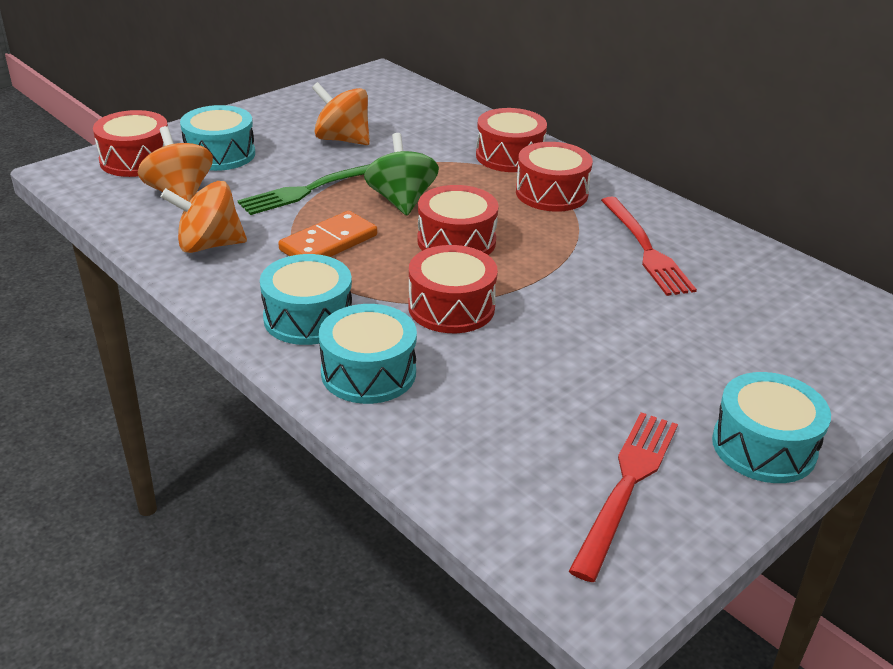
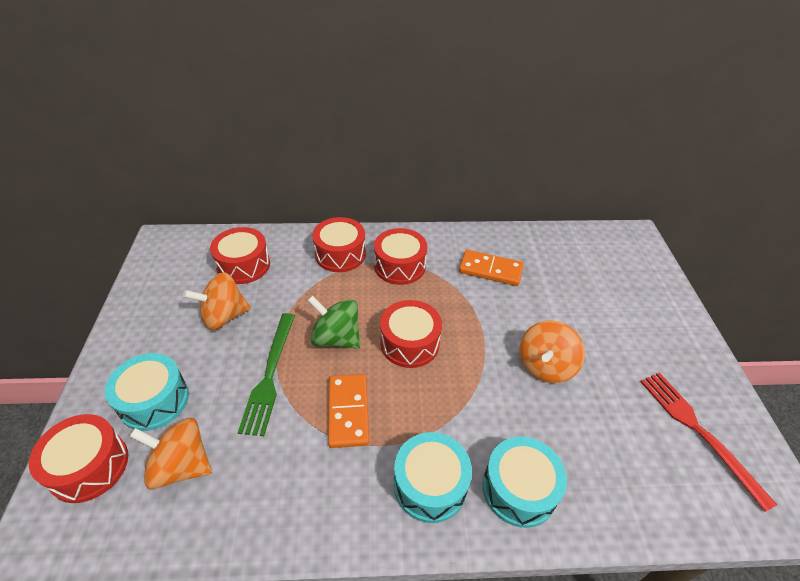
camera: 50 degrees left, 10 degrees up
(209, 245) = (278, 491): orange spinning top -> orange spinning top (545, 366)
(451, 307) = (479, 395): red drum -> red drum (243, 265)
(645, 248) = (490, 270): red fork -> orange domino
(763, 446) = (691, 352): turquoise drum -> none

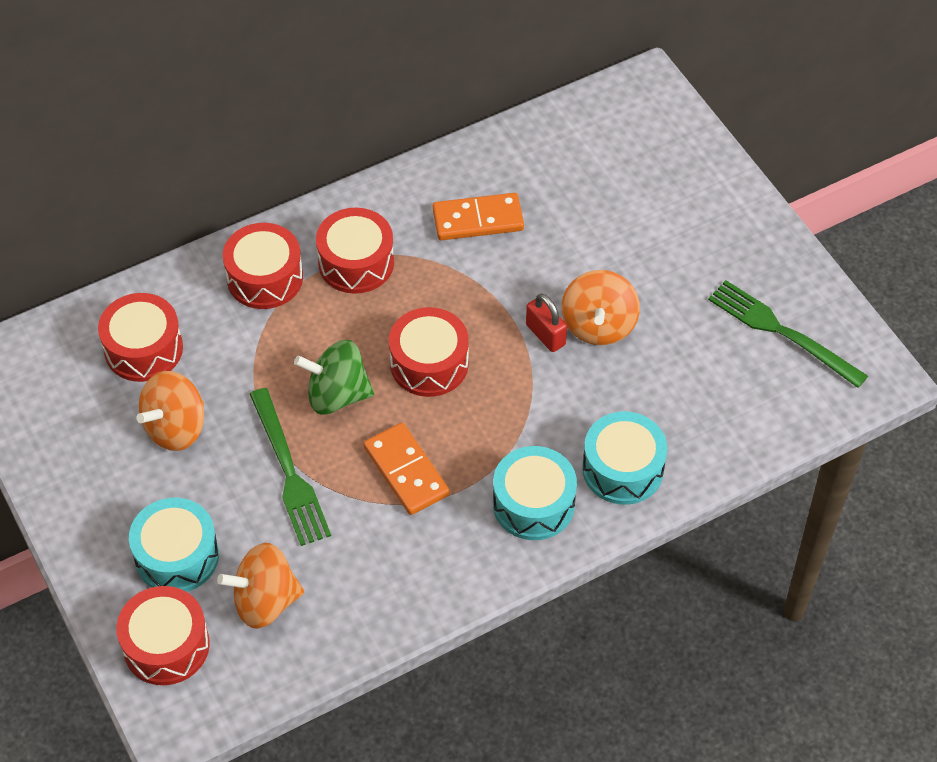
camera: 25 degrees left, 10 degrees up
(502, 357) = (545, 335): none -> red padlock
(699, 432) = (782, 332): red fork -> green fork

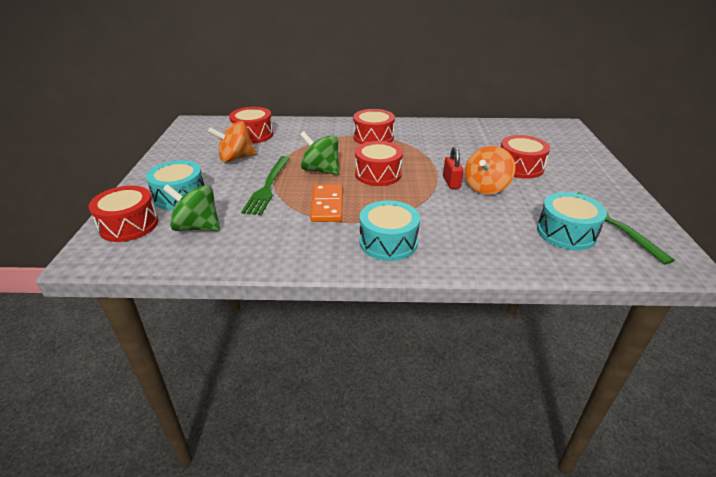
camera: 30 degrees right, 20 degrees down
(265, 278) = (327, 131): red drum -> red drum (520, 167)
(265, 601) = (197, 227): orange spinning top -> green spinning top
(478, 220) = (445, 140): orange domino -> none
(622, 469) = (459, 247): turquoise drum -> turquoise drum (566, 232)

